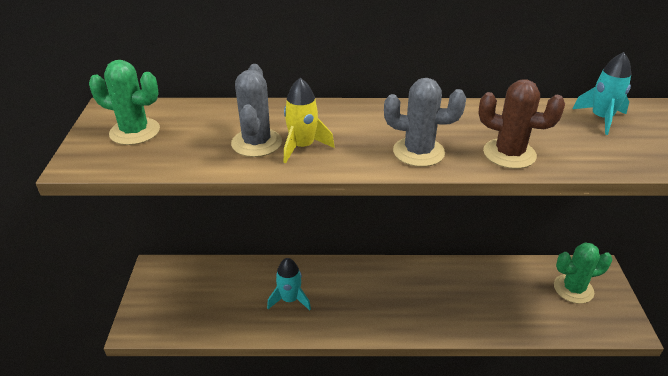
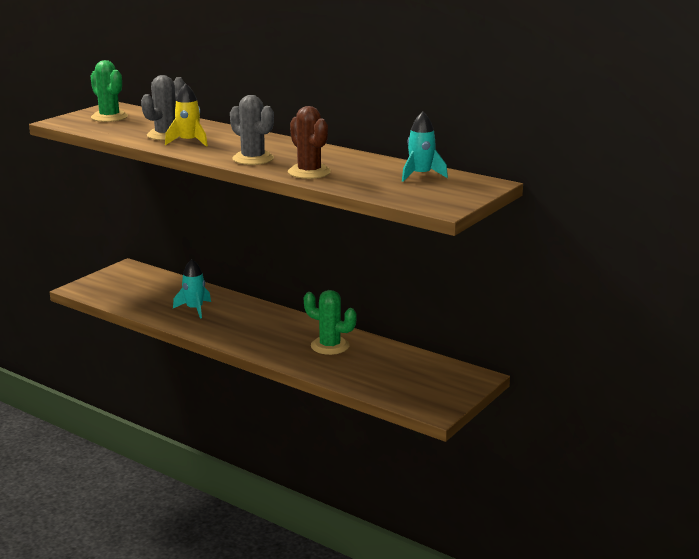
camera: 35 degrees right, 15 degrees down
(573, 289) = (428, 377): green cactus -> green cactus (330, 346)

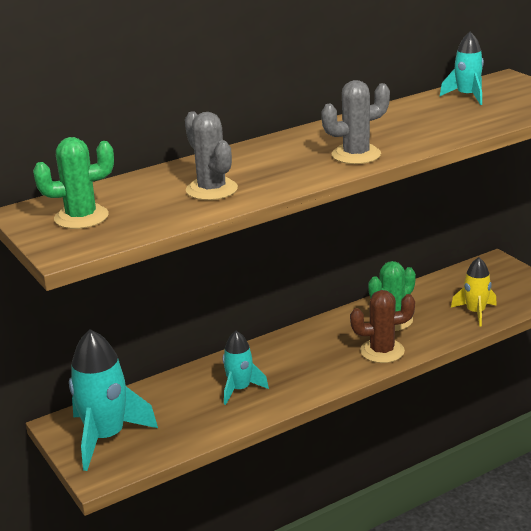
camera: 65 degrees left, 5 degrees up
(119, 281) = (106, 437): none -> turquoise rocket
(189, 142) = (256, 180): yellow rocket -> yellow rocket (475, 312)
(309, 172) = (425, 136): brown cactus -> brown cactus (382, 351)

